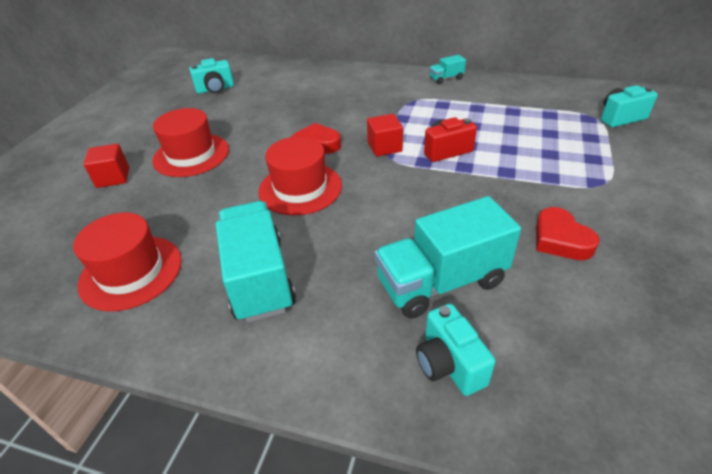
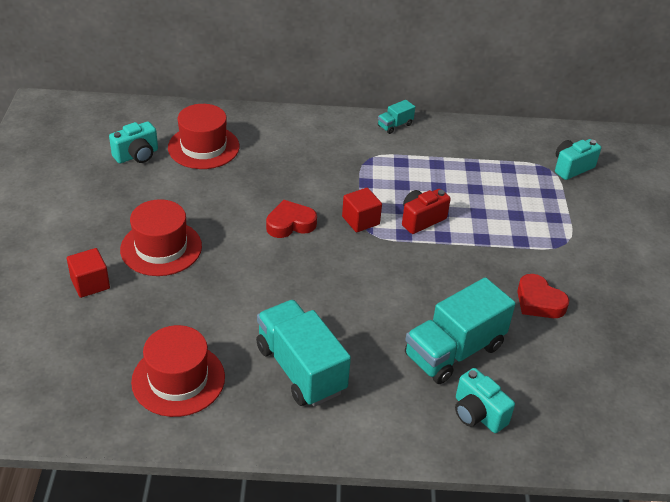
camera: 20 degrees left, 0 degrees up
(300, 188) = (296, 276): red hat -> red hat (203, 147)

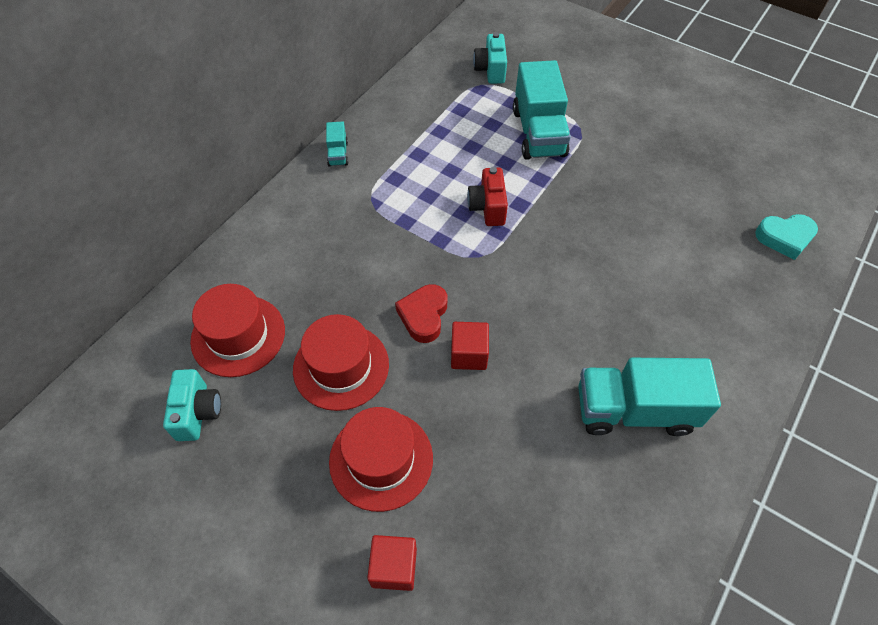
camera: 55 degrees left, 15 degrees up
(178, 379) = (596, 535): red hat -> red hat (341, 366)
(360, 220) = (458, 254): red cube -> red cube (469, 354)
(454, 351) = (668, 276): turquoise truck -> turquoise truck (538, 133)
(478, 414) = (748, 299): turquoise camera -> none
(539, 302) = (639, 185): red heart -> none
(578, 423) = (784, 238): none -> turquoise heart

